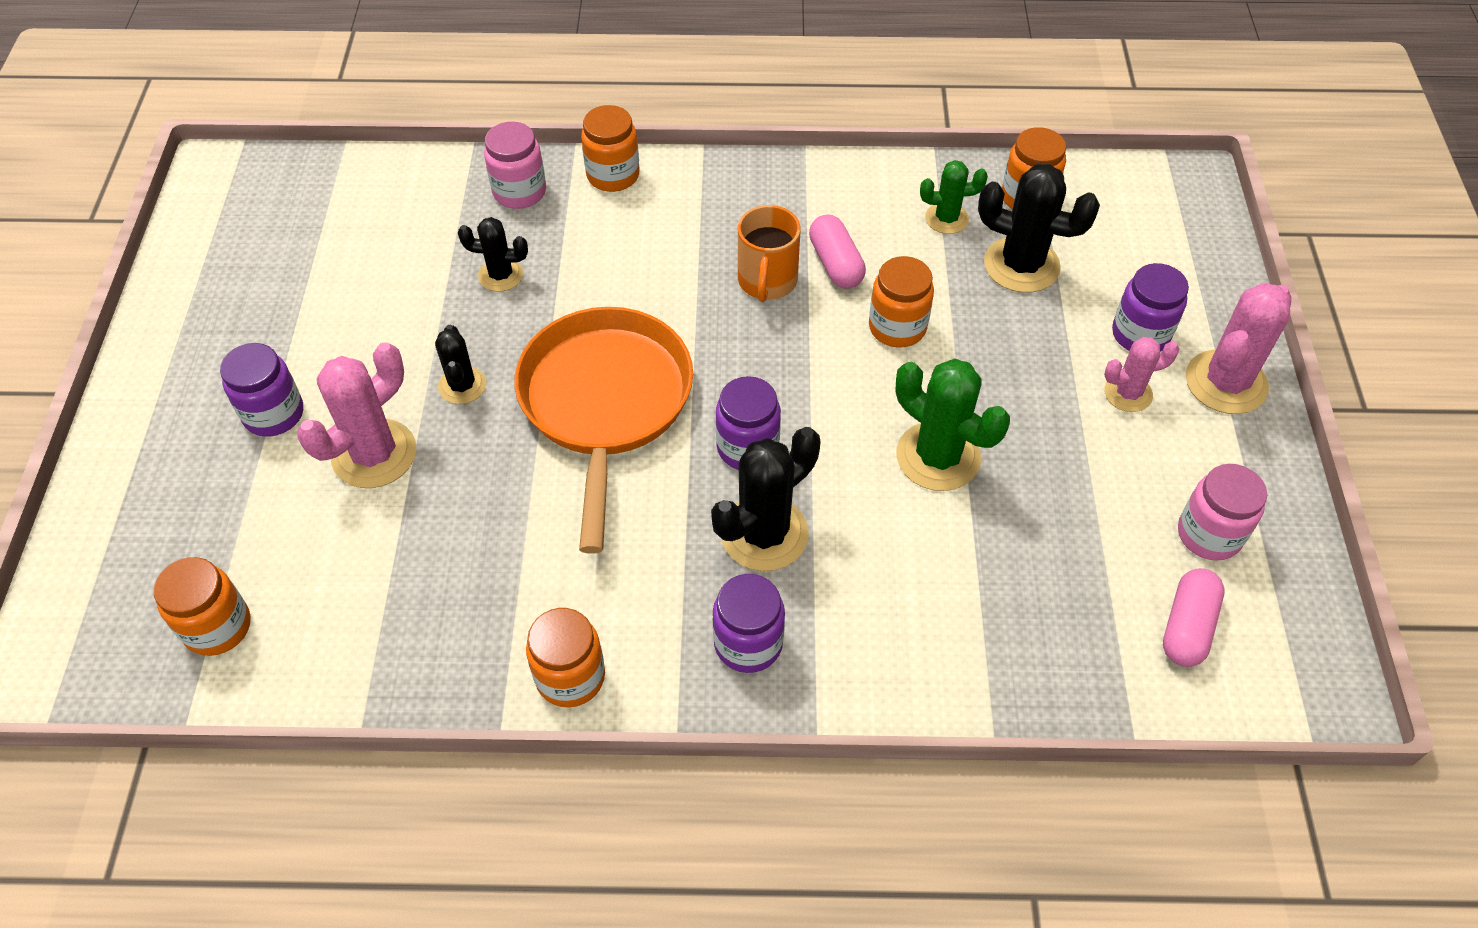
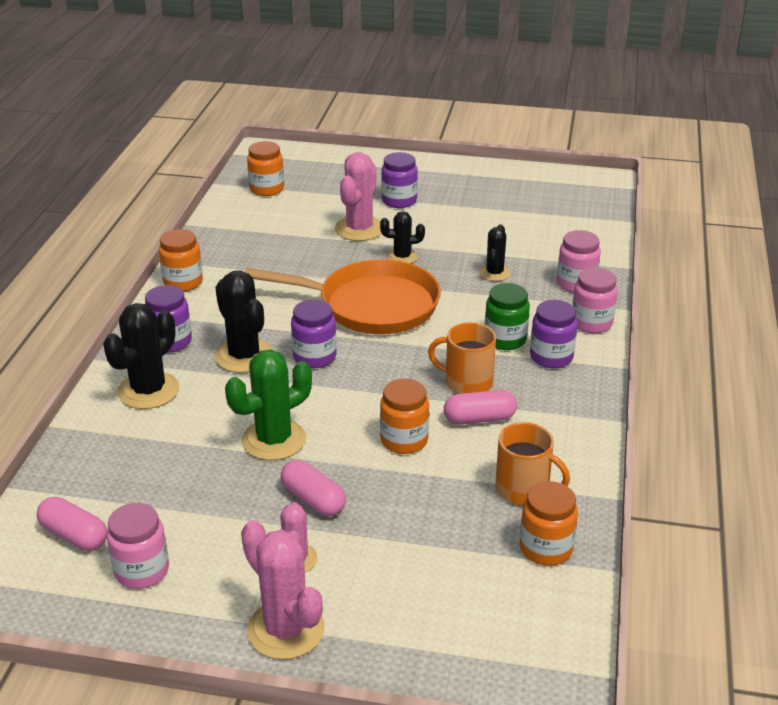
camera: 100 degrees right, 20 degrees down
(374, 454) = (359, 229): pink cactus -> pink cactus turned 60 degrees clockwise
(613, 175) = (591, 323): orange jar -> pink jar
(665, 253) = (505, 339): none -> green jar
(946, 218) = (523, 490): green cactus -> orange mug
(1021, 265) = (458, 525): black cactus -> black cactus (148, 391)
(1030, 395) = (313, 499): none -> pink capsule
(1140, 334) = (358, 585): purple jar -> purple jar (551, 357)

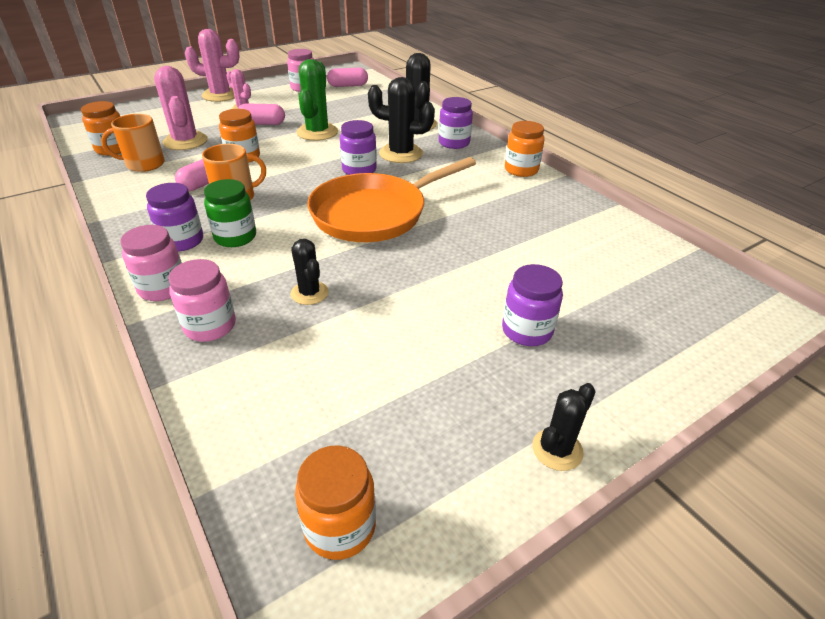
camera: 135 degrees right, 5 degrees up
(267, 189) = (653, 268): orange jar -> orange jar (340, 526)
(359, 229) = (498, 272): pink cactus -> pink cactus (185, 141)
(402, 257) = (416, 264): black cactus -> black cactus (557, 449)

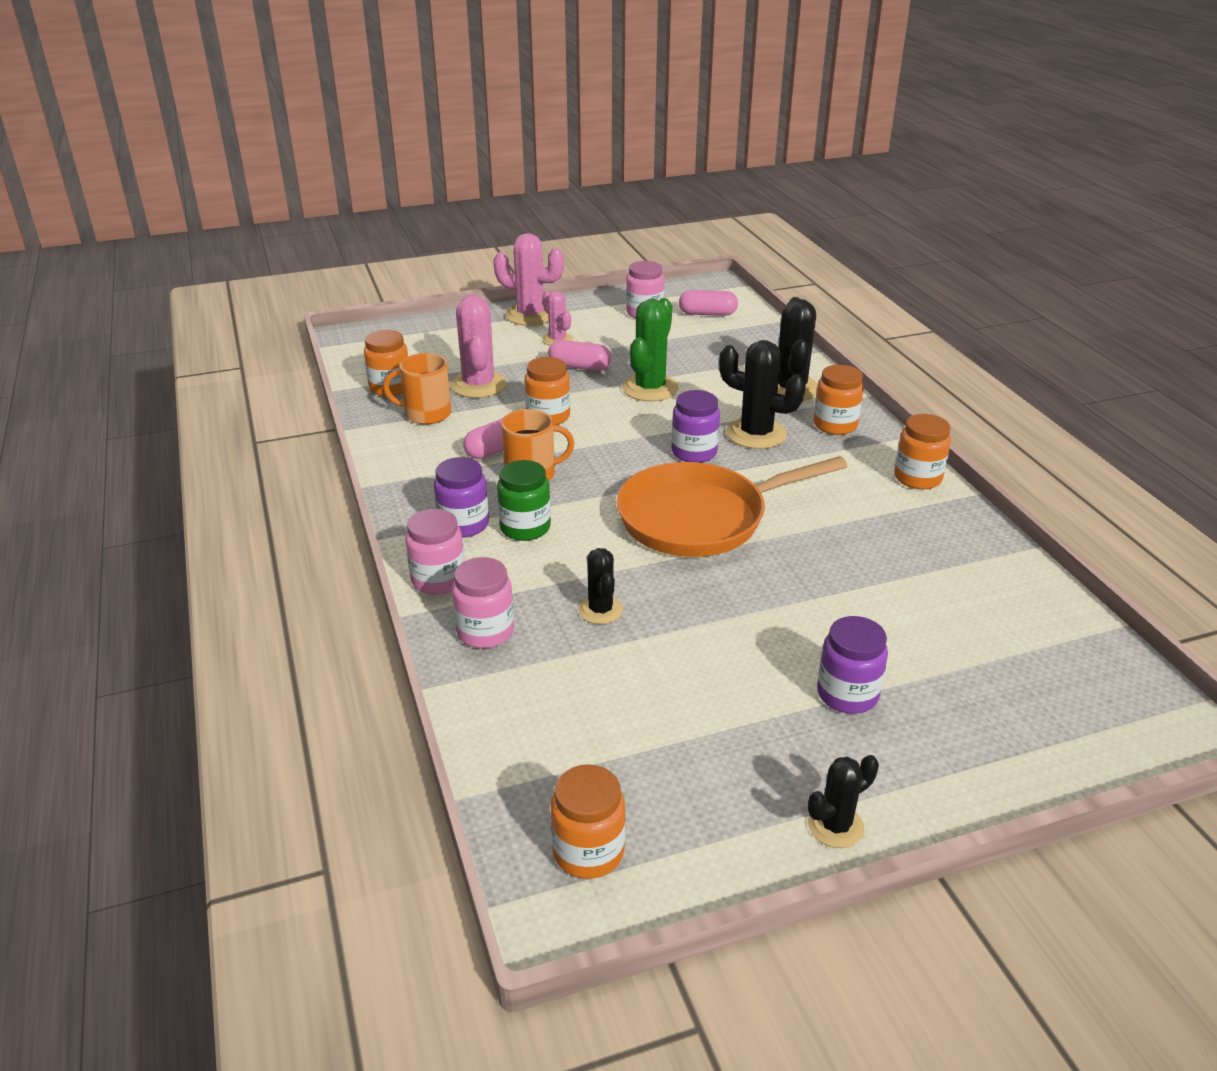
camera: 15 degrees right, 5 degrees down
(454, 143) = (835, 425): purple jar -> orange jar

